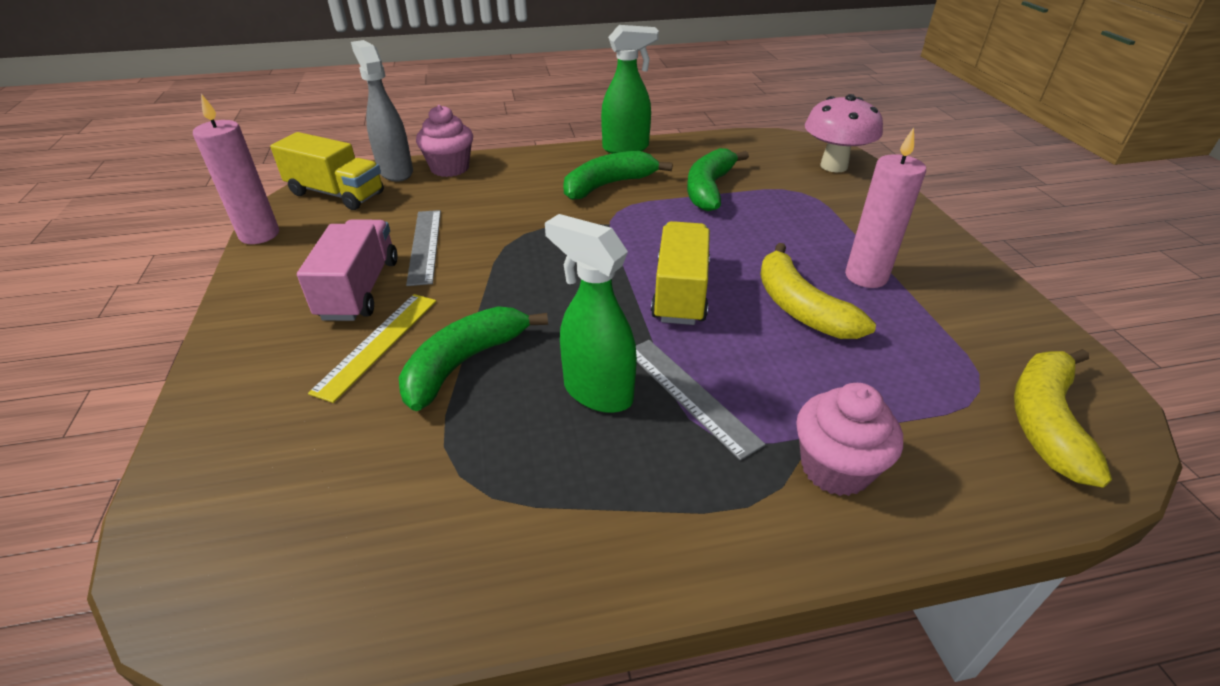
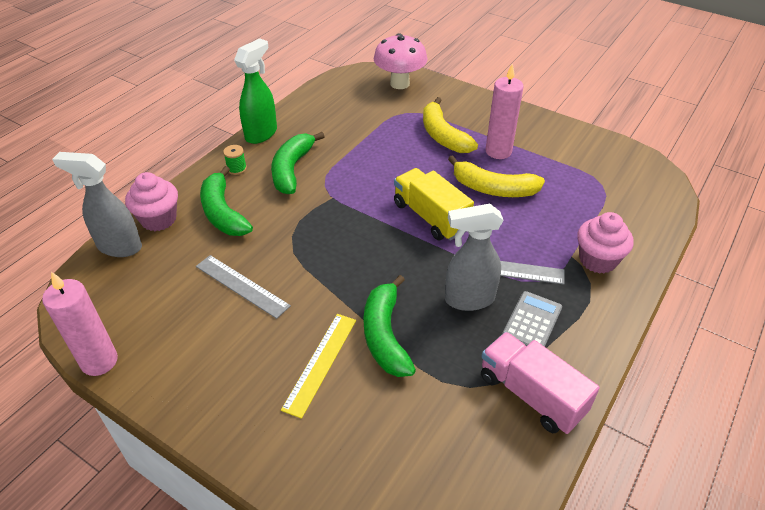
camera: 45 degrees left, 5 degrees up
(336, 194) = (102, 293): yellow truck -> none
(360, 289) = (250, 342): pink truck -> pink truck (531, 394)
(377, 344) = (320, 363): yellow ruler -> yellow ruler turned 45 degrees clockwise
(563, 163) = (237, 169): none -> green spool
(597, 392) = (468, 299): green spray bottle -> grey spray bottle
(632, 468) = (532, 322): none -> grey calculator
(709, 189) = (355, 138): green banana -> green banana (223, 213)
(1045, 422) = (635, 184): yellow banana -> yellow banana (443, 136)

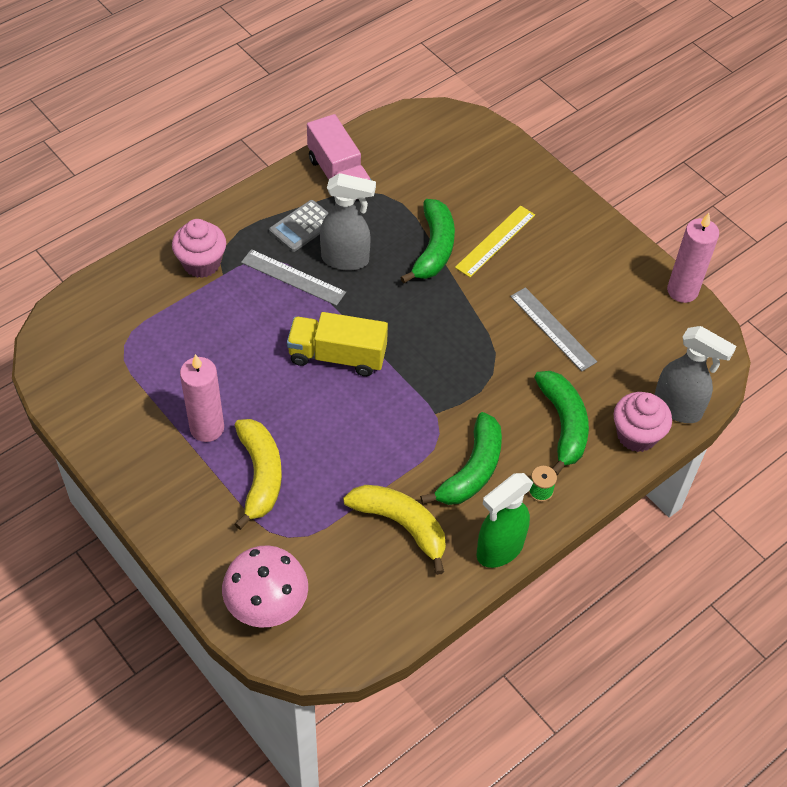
camera: 165 degrees left, 10 degrees up
(430, 217) = (337, 356): yellow truck -> yellow truck turned 120 degrees clockwise
(493, 189) = (248, 374): yellow banana -> yellow banana (401, 525)

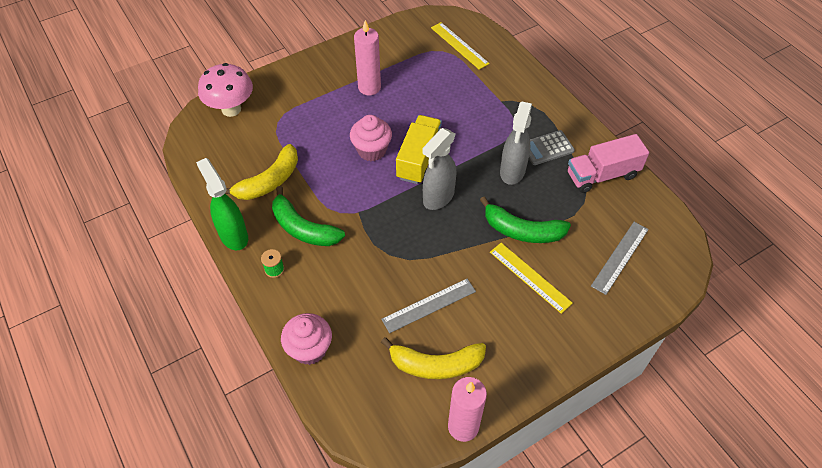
camera: 100 degrees right, 0 degrees up
(111, 325) = (459, 45): none -> yellow ruler
(201, 263) = (511, 90): pink cupcake -> pink cupcake (371, 150)
(260, 475) = (327, 111): yellow banana -> yellow banana (436, 364)
(293, 277) = (496, 139): grey ruler -> grey ruler (620, 257)
(302, 226) = (547, 148): grey calculator -> grey calculator turned 75 degrees counterclockwise
(563, 424) = (331, 296): green banana -> none
(677, 409) = (329, 389): grey spray bottle -> grey spray bottle (438, 197)

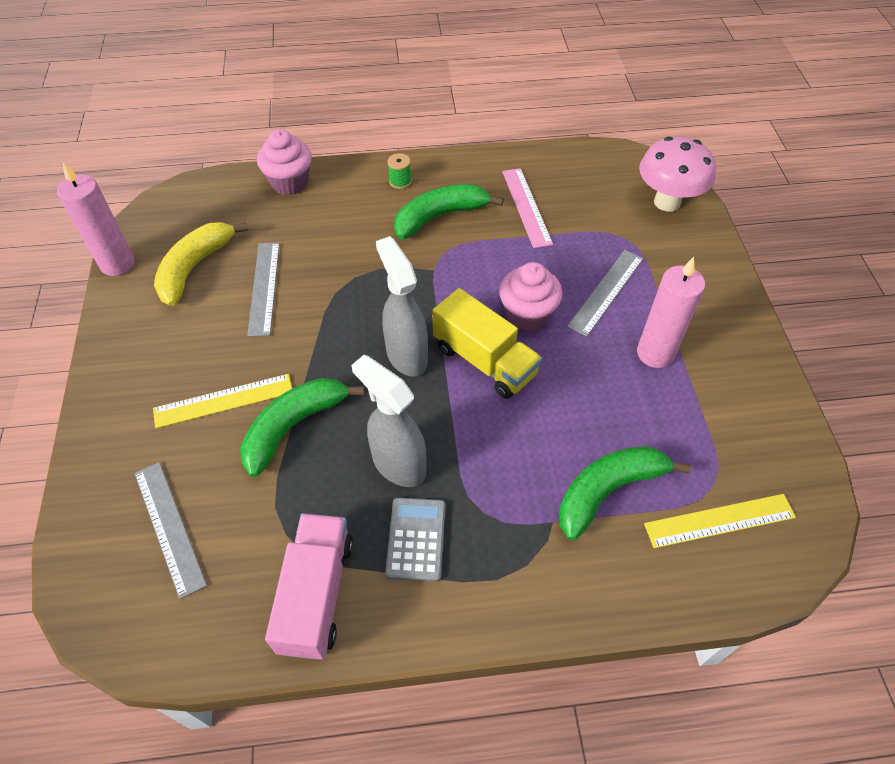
camera: 115 degrees right, 0 degrees up
(233, 235) = (464, 163): green spray bottle -> none
(269, 181) = (526, 207): yellow banana -> pink ruler
(332, 119) = (606, 292): none -> grey ruler
(470, 86) = (608, 491): none -> green banana

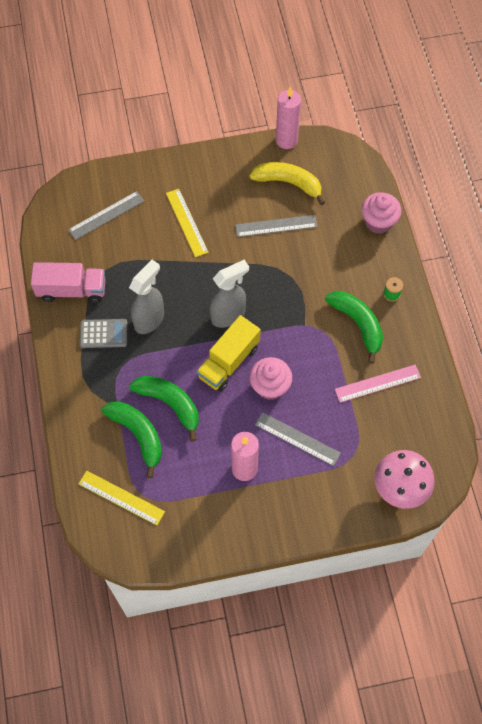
camera: 85 degrees right, 10 degrees up
(293, 426) = (171, 262): green banana -> green banana (170, 403)
(719, 521) = (121, 497): yellow ruler -> yellow ruler turned 45 degrees counterclockwise

